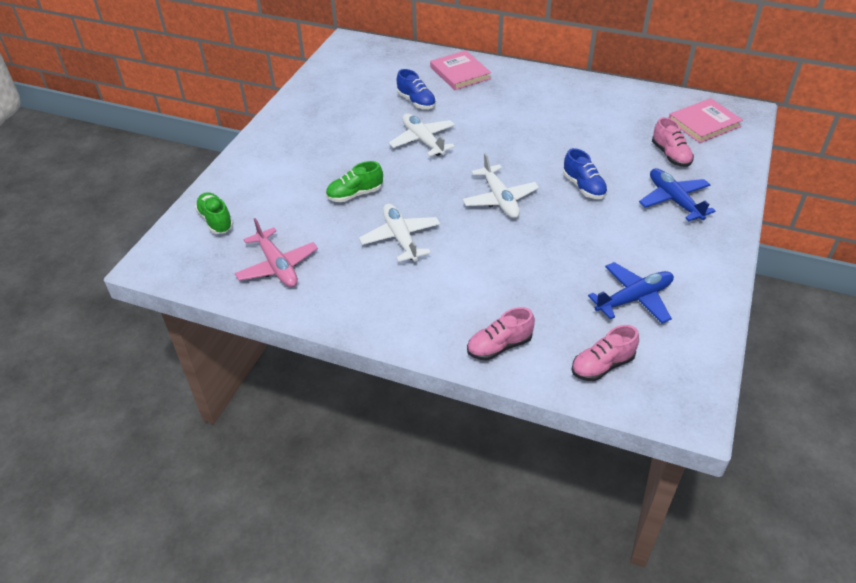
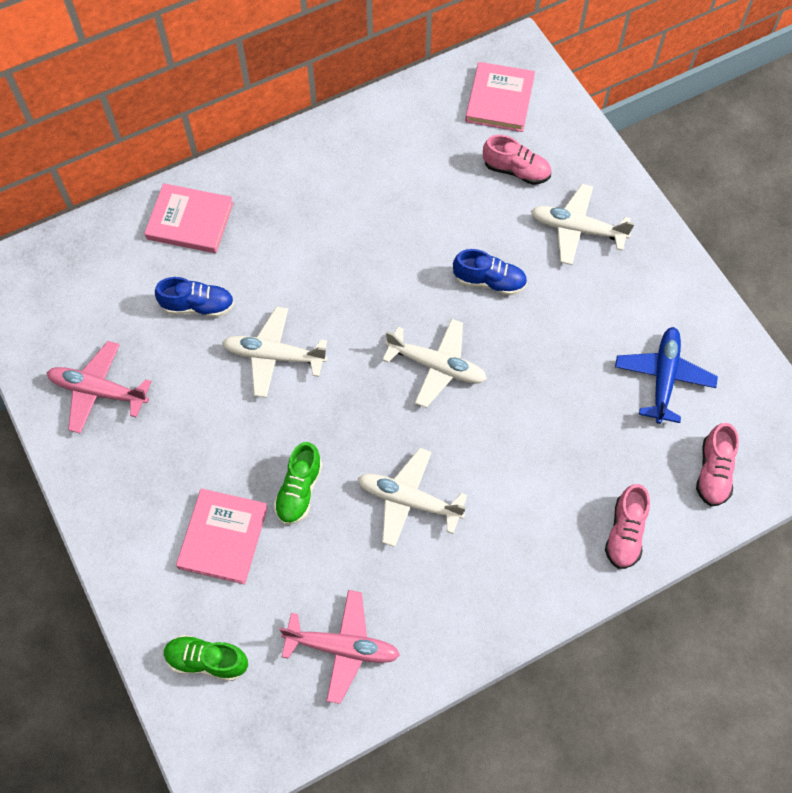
camera: 50 degrees left, 20 degrees up
(294, 185) = (223, 537): none -> pink book
(327, 101) = (98, 391): none -> pink plane
(674, 200) = (576, 229): blue plane -> white plane

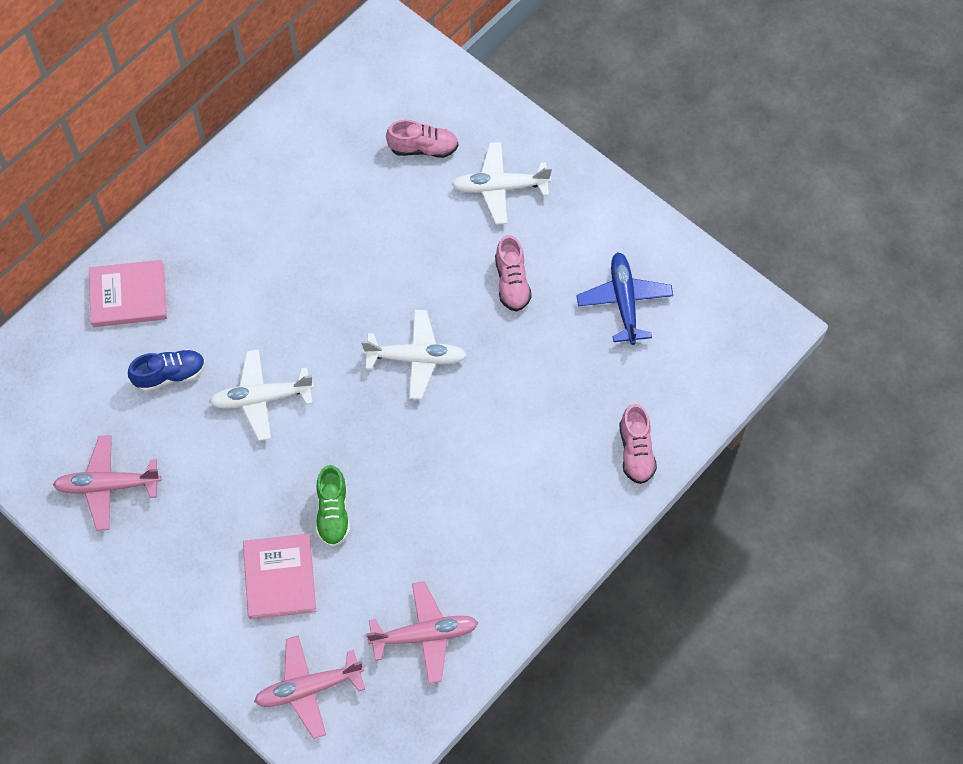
camera: 20 degrees left, 0 degrees up
(207, 660) = (308, 688): green shoe -> pink plane
(408, 500) = (435, 488): white plane -> none
(489, 281) = (436, 263): blue shoe -> none
(499, 99) = (382, 82): pink book -> none
(713, 472) = (695, 372): pink shoe -> pink shoe (512, 282)

